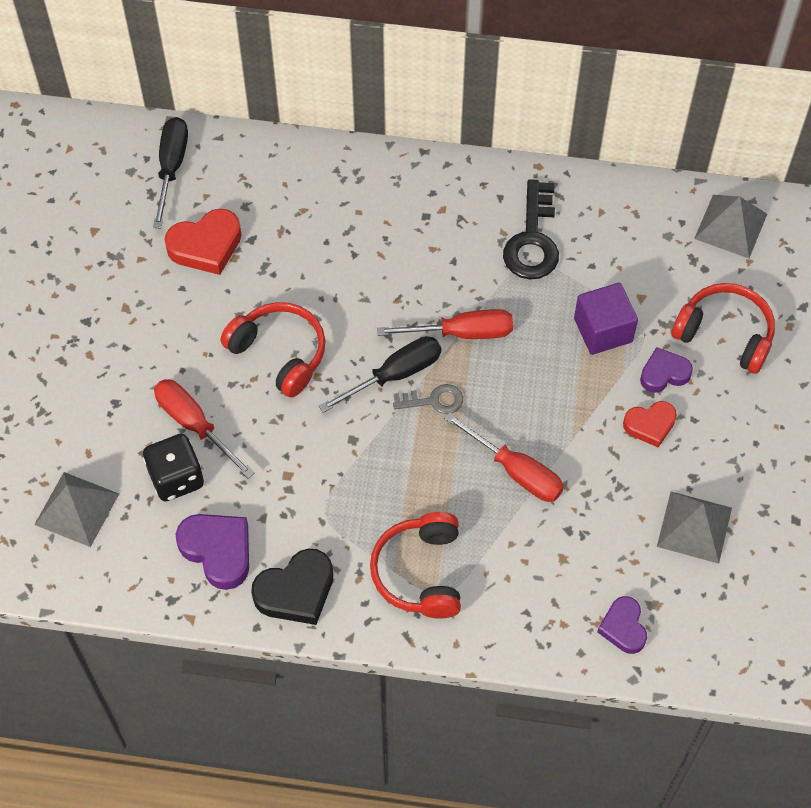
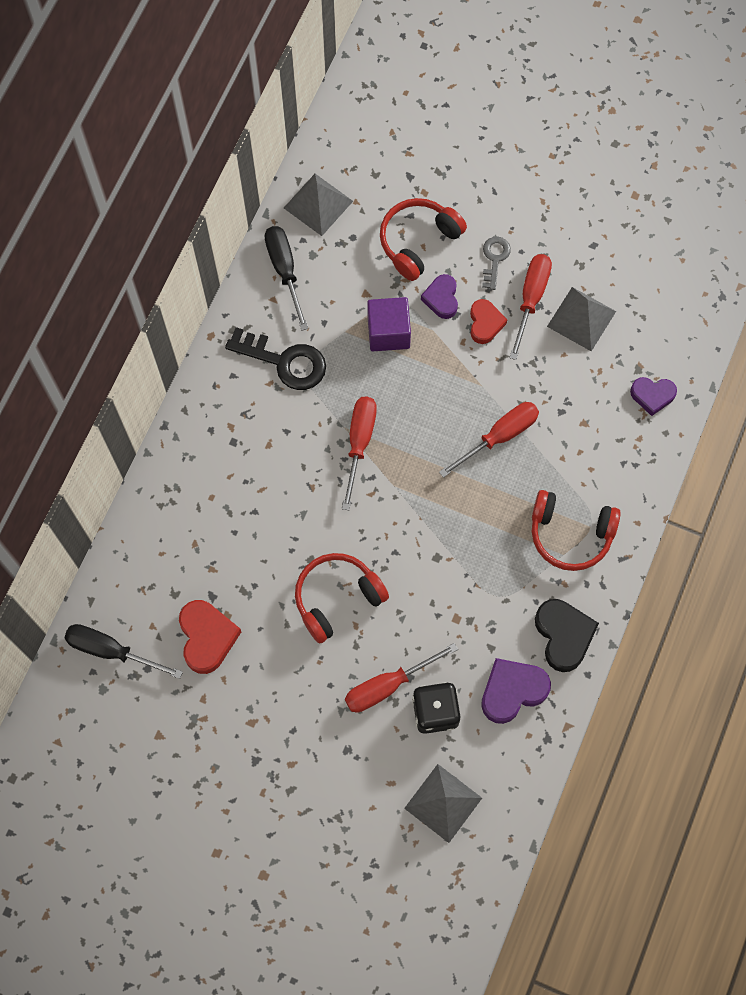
camera: 75 degrees left, 10 degrees up
(395, 375) = (384, 508): black screwdriver -> black screwdriver (284, 271)
(434, 400) = (418, 482): grey key -> grey key (494, 259)
(698, 466) = (530, 299): none -> red screwdriver

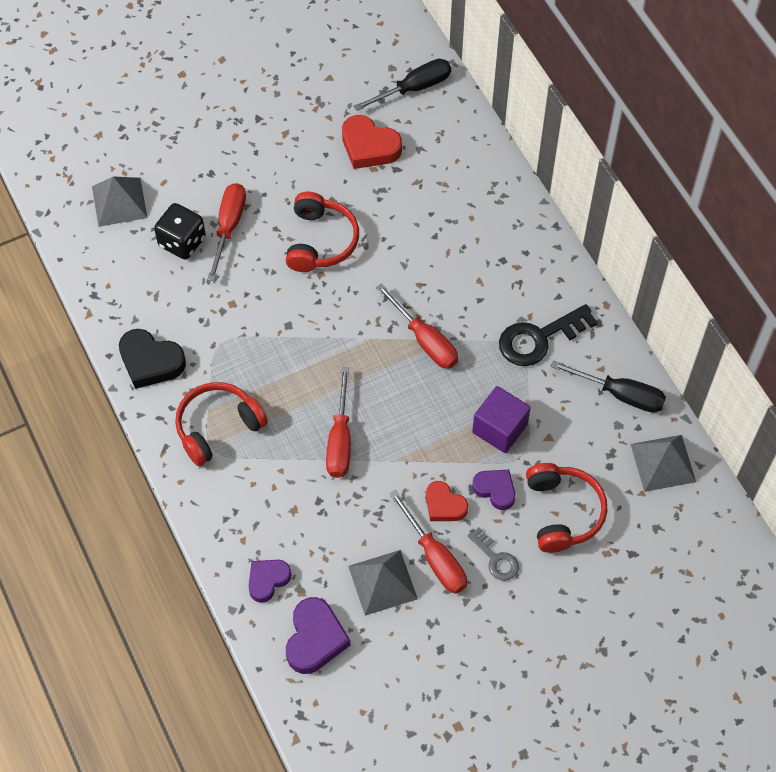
camera: 130 degrees right, 10 degrees down
(512, 691) = (147, 299): purple heart -> purple heart (315, 639)

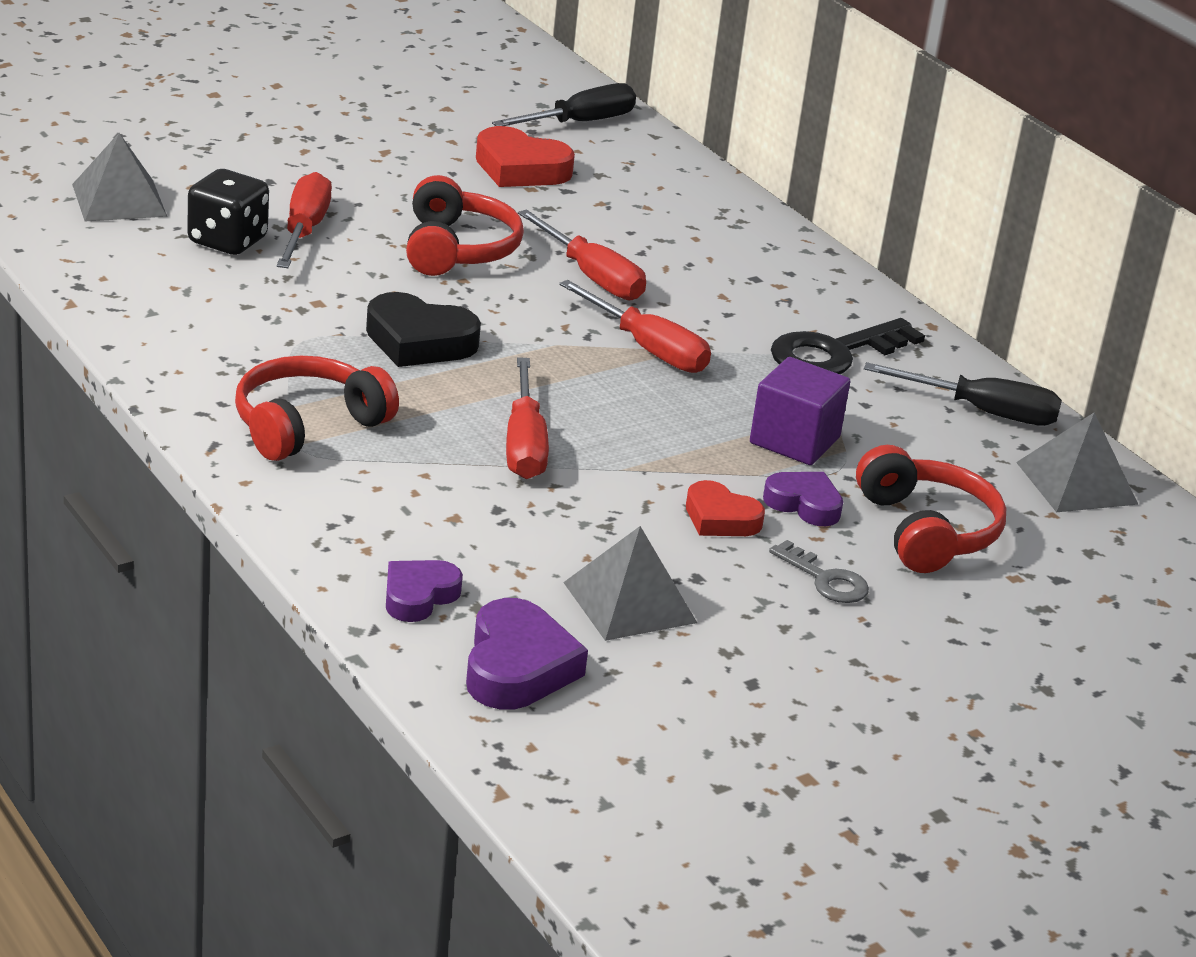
camera: 10 degrees left, 30 degrees down
(150, 362) = (182, 355): black heart -> black heart (419, 341)
(435, 557) = (717, 575): red screwdriver -> red screwdriver (592, 277)

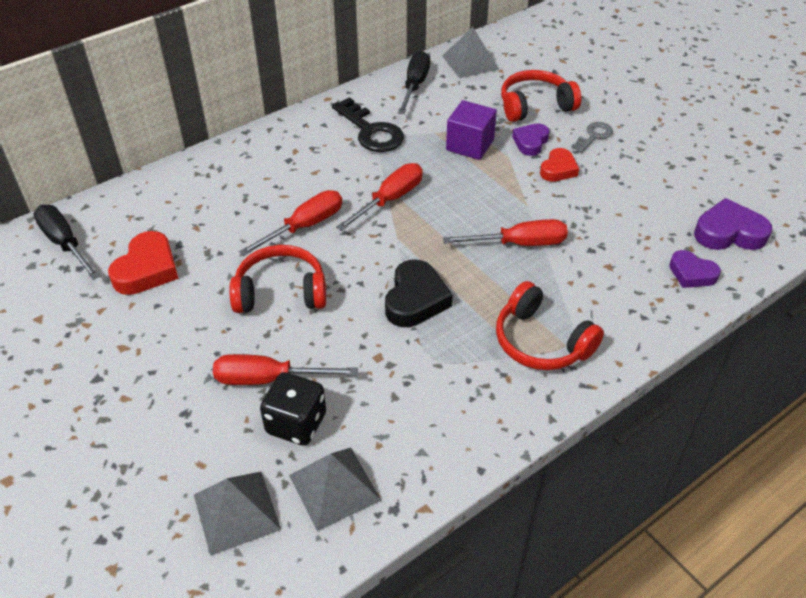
camera: 90 degrees left, 15 degrees up
(629, 602) = (650, 197): grey pyramid -> grey pyramid (334, 487)

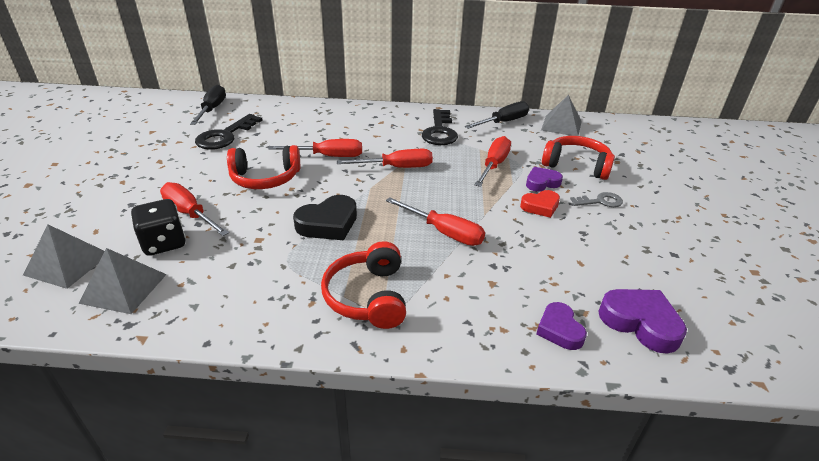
camera: 40 degrees right, 10 degrees down
(147, 269) = (225, 136): red heart -> black key
(281, 292) = (265, 178): red headphones -> red headphones turned 135 degrees clockwise
(470, 145) = (494, 165): purple cube -> red screwdriver

